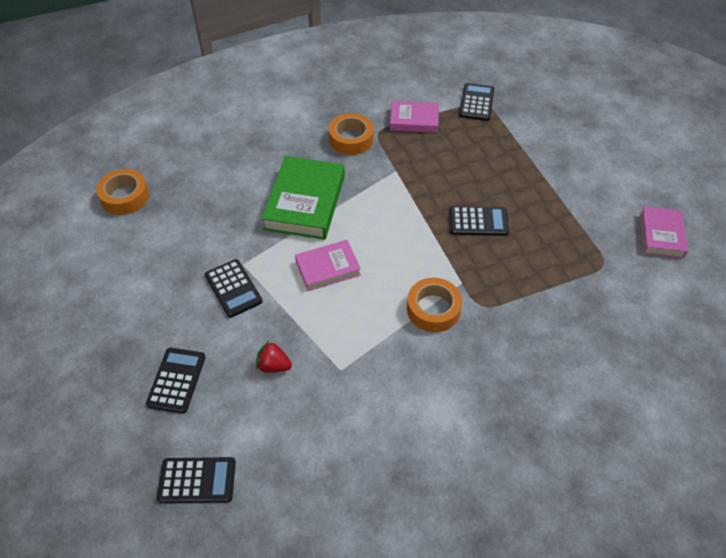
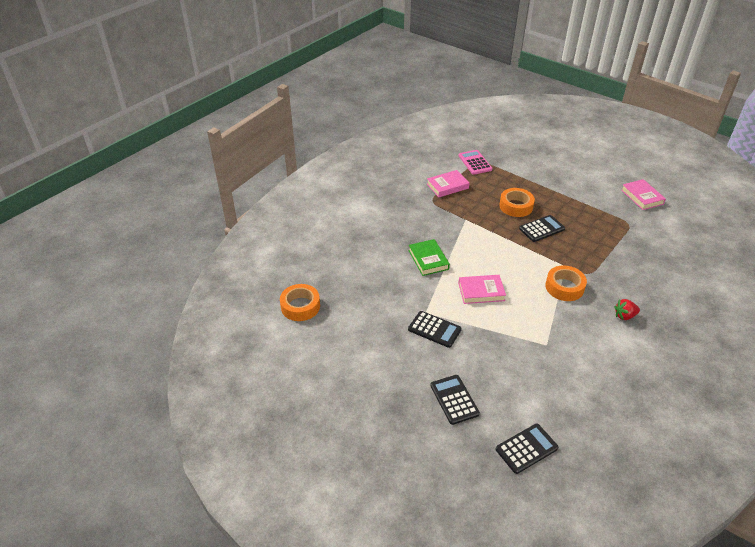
camera: 30 degrees left, 10 degrees down
(274, 366) = (505, 361): red strawberry -> red strawberry (624, 316)
(305, 202) = (428, 260): green book -> green book, size x0.60
(328, 268) = (481, 291): pink book -> pink book turned 45 degrees clockwise
(351, 139) = (419, 211): orange tape -> orange tape (516, 206)
(476, 102) = (475, 162): black calculator -> pink calculator

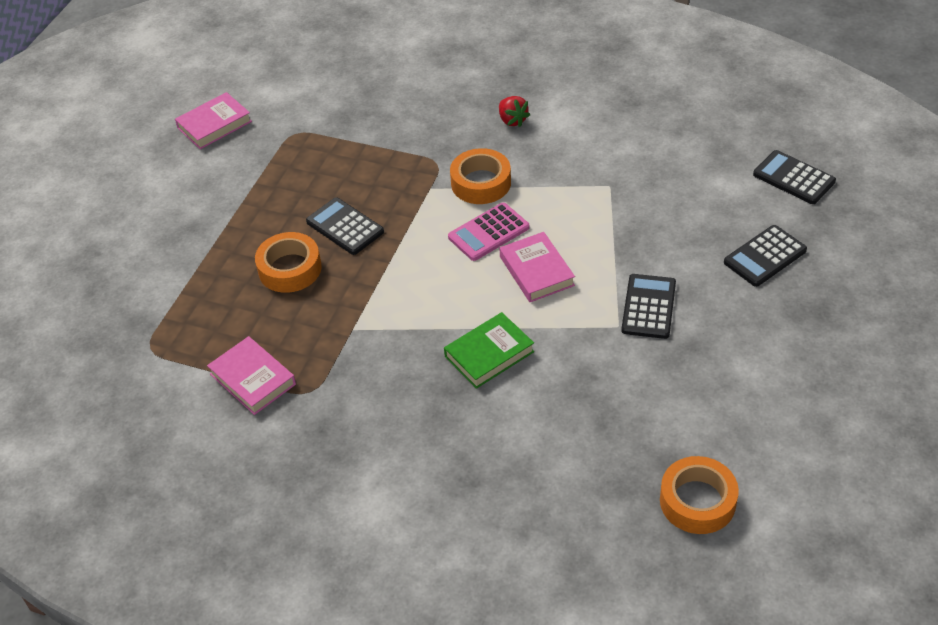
camera: 105 degrees left, 5 degrees up
(475, 162) = (155, 354): pink calculator -> pink calculator (488, 232)

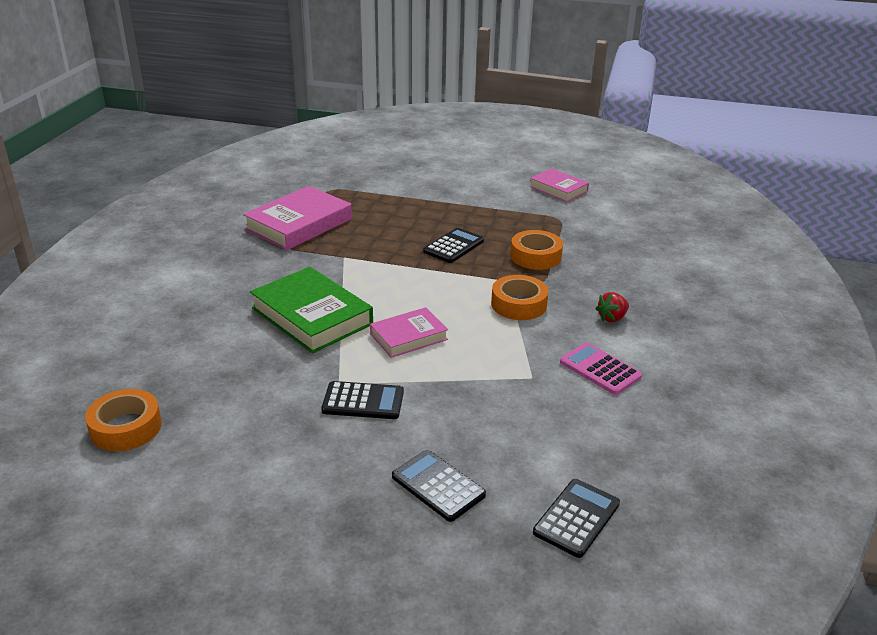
camera: 80 degrees right, 15 degrees down
(253, 379) = (299, 224): pink book -> pink book, size x1.67
(290, 269) = (406, 228): orange tape -> orange tape (535, 256)
(488, 232) = (455, 311): pink calculator -> pink calculator (600, 369)
(489, 354) = (312, 316): green book -> green book, size x1.67

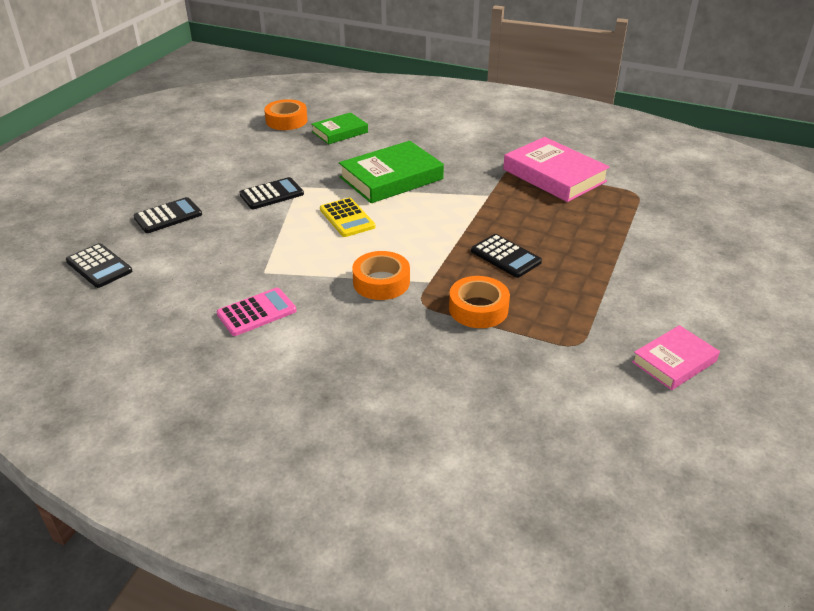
camera: 100 degrees right, 5 degrees up
(177, 369) = (340, 132): none -> green book
(363, 401) = (271, 194): black calculator -> black calculator turned 135 degrees counterclockwise
(408, 337) = (347, 218): pink book -> yellow calculator
(612, 318) = (338, 339): red strawberry -> none

